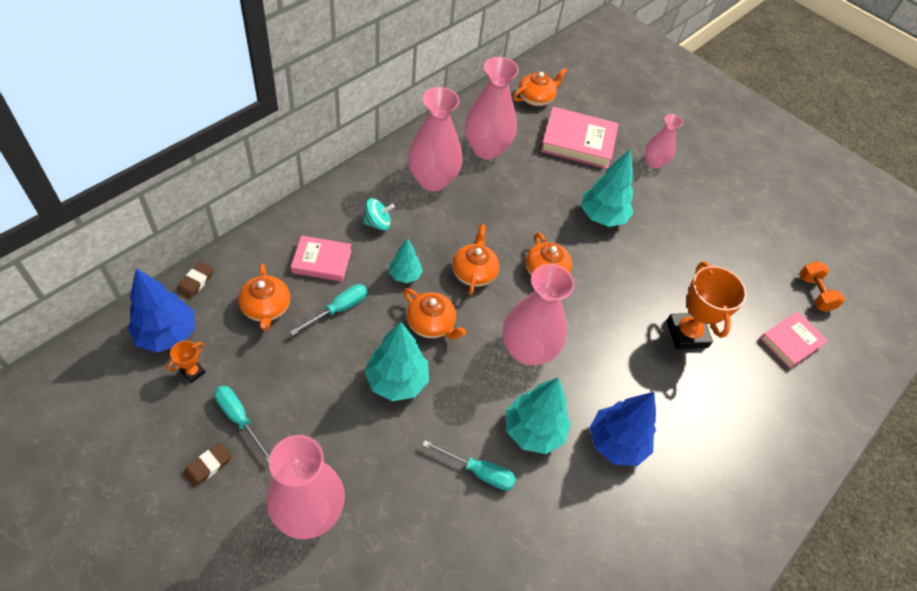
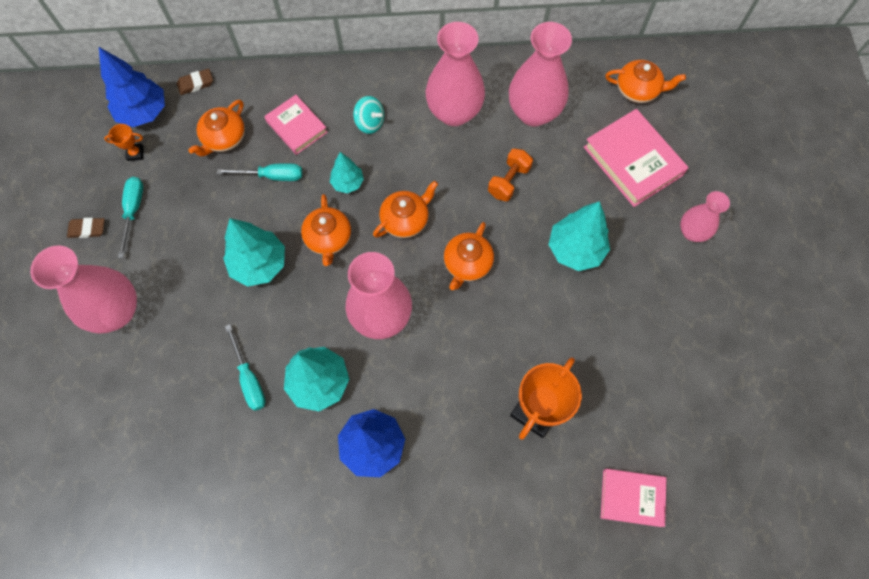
camera: 50 degrees right, 15 degrees up
(814, 293) = (715, 476): orange dumbbell -> orange dumbbell (509, 181)

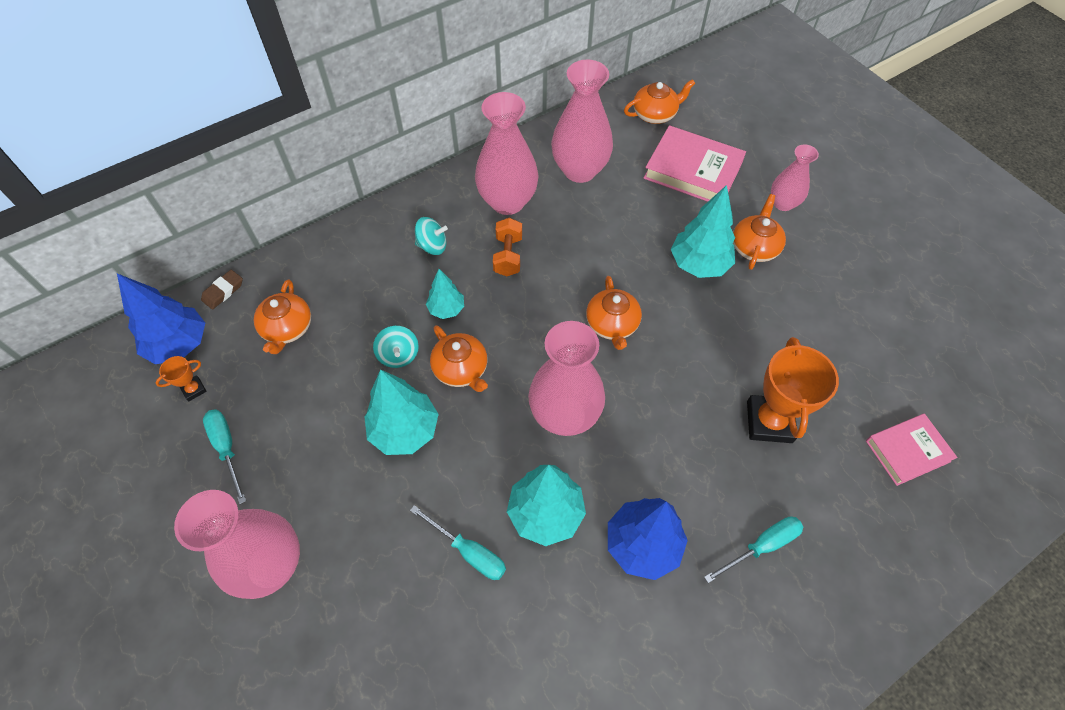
camera: 30 degrees left, 10 degrees down
(87, 229) = (181, 495): brown eraser -> none
(272, 176) = (363, 339): turquoise screwdriver -> turquoise screwdriver (762, 546)
(290, 202) = (398, 355): none -> turquoise spinning top
(296, 127) = (360, 283): pink book -> none
(405, 219) = (526, 314): orange teapot -> orange teapot (754, 247)
(509, 181) = (599, 236): orange dumbbell -> orange dumbbell (508, 256)

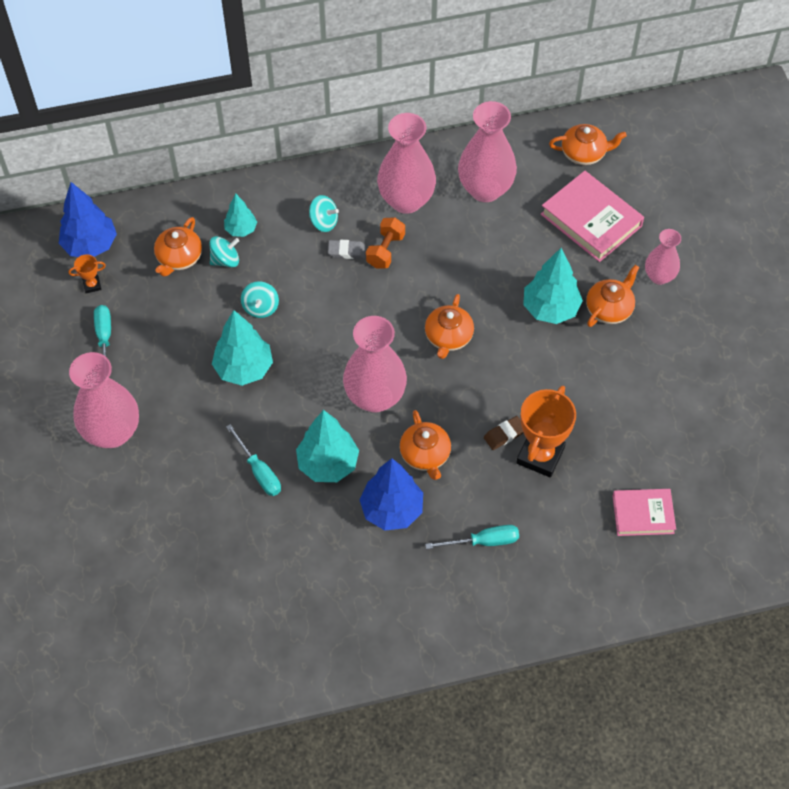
camera: 20 degrees right, 0 degrees up
(223, 291) = (137, 210): brown eraser -> brown eraser (504, 434)
(340, 316) = (225, 260): none -> turquoise spinning top
(446, 309) = (314, 281): turquoise tree -> turquoise tree (241, 229)
(461, 369) = (307, 335): orange teapot -> orange teapot (425, 455)
(468, 268) = (347, 251): none -> grey eraser

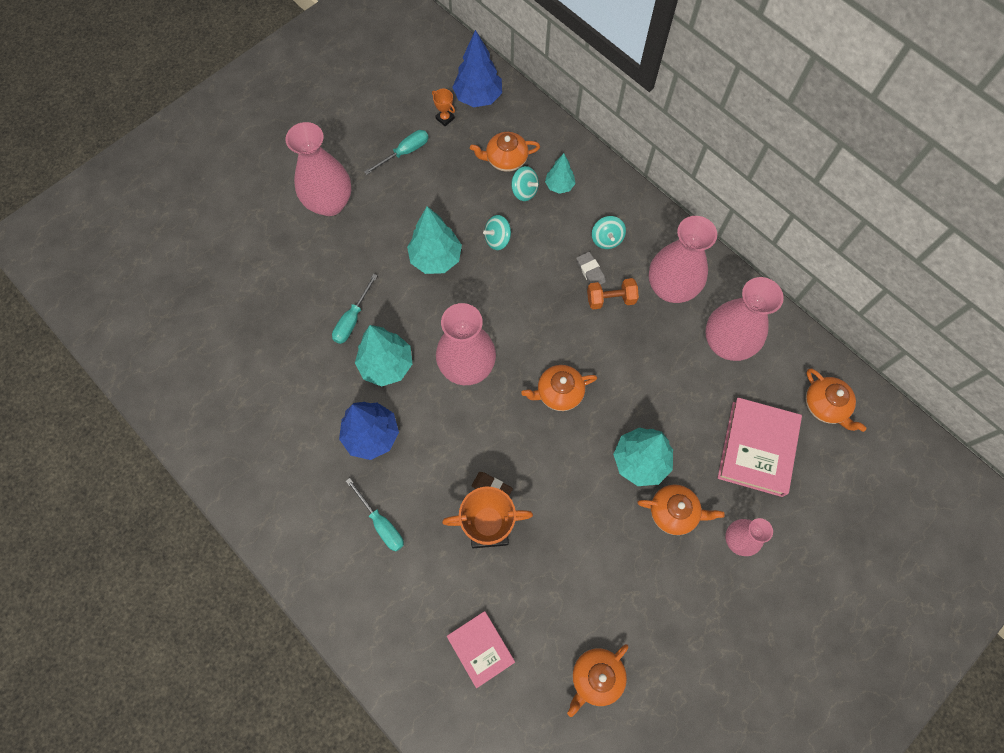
camera: 60 degrees right, 10 degrees up
(425, 455) = (436, 434): orange teapot -> orange teapot (596, 677)

